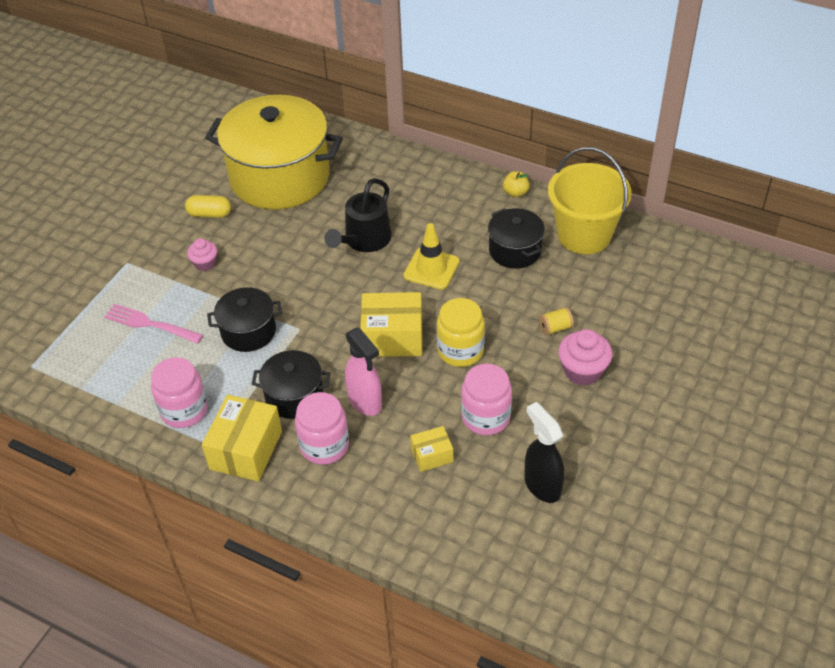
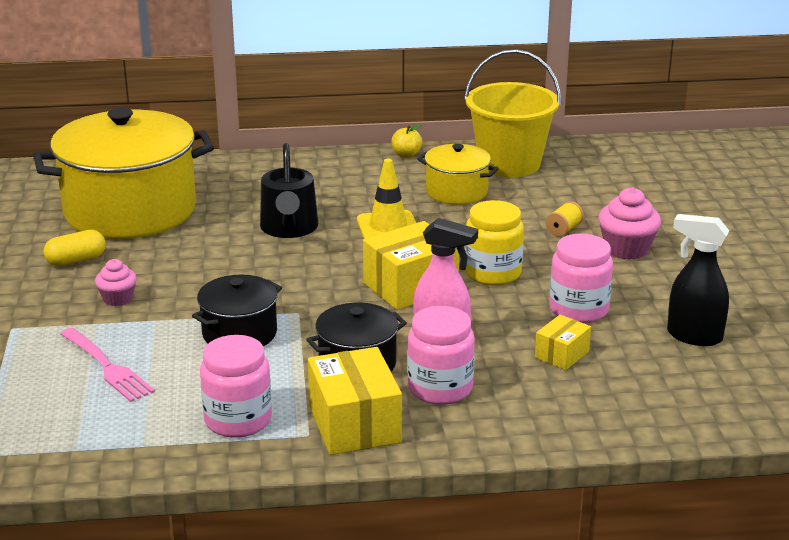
camera: 35 degrees left, 20 degrees down
(150, 324) = (106, 366): pink fork -> pink fork turned 120 degrees counterclockwise
(515, 250) = (456, 192): black pot -> yellow pot

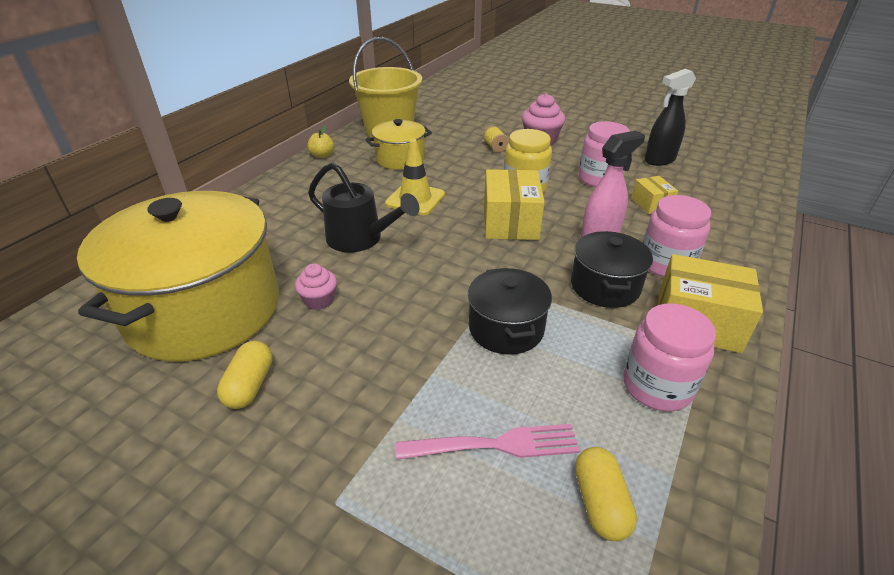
camera: 55 degrees left, 10 degrees up
(91, 421) = (600, 503): none -> yellow capsule
(118, 299) = (365, 383): pink cupcake -> pink cupcake (319, 300)

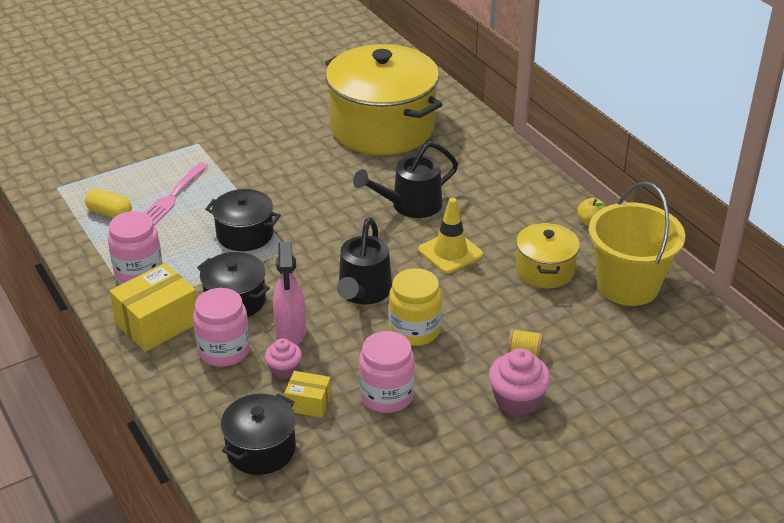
camera: 120 degrees right, 0 degrees up
(250, 385) = (297, 133): yellow capsule -> none
(319, 300) = (350, 170): pink cupcake -> pink cupcake (284, 370)
(510, 222) = (363, 292): yellow box -> black watering can
(659, 160) = (386, 478): black spray bottle -> none
(715, 207) = (261, 449): none -> black pot

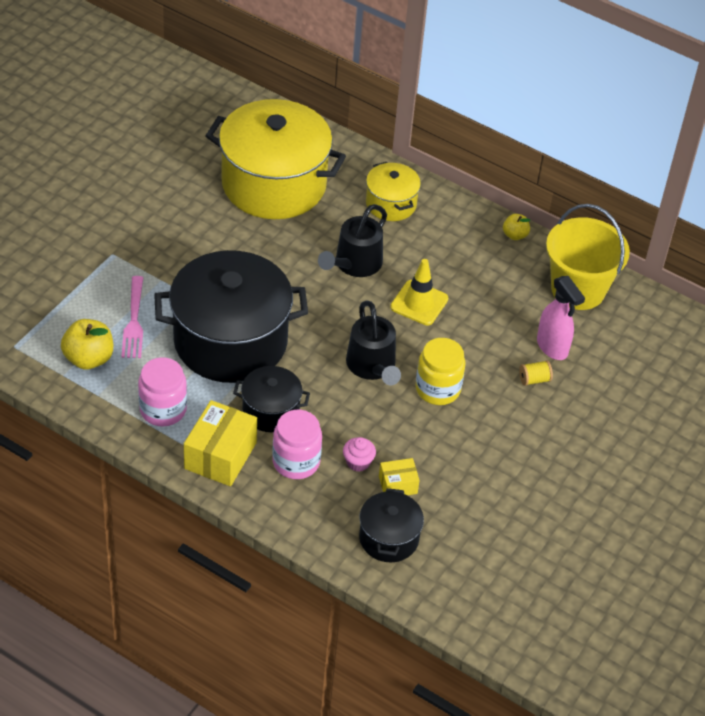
camera: 30 degrees left, 10 degrees up
(110, 213) = (89, 358): yellow capsule -> yellow apple
(245, 234) = (230, 341): black pot -> black pot, size x2.05
(291, 332) = (339, 426): pink spray bottle -> pink spray bottle (552, 347)
(387, 395) = (454, 456): pink jar -> none
(517, 400) = (554, 425): pink cupcake -> none
(545, 270) = (505, 296): yellow pot -> yellow pot (391, 204)

